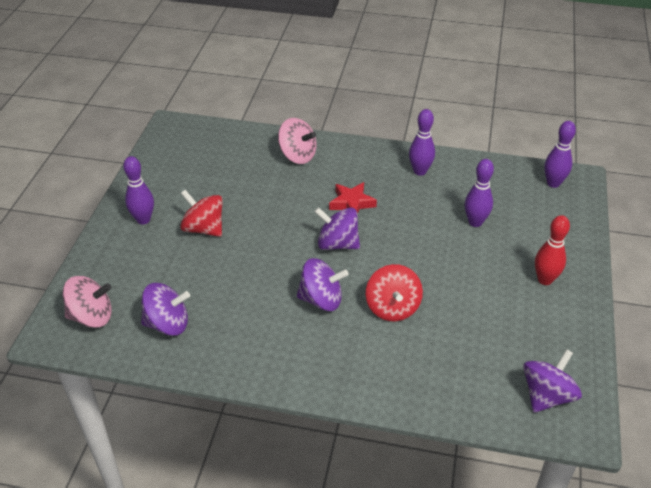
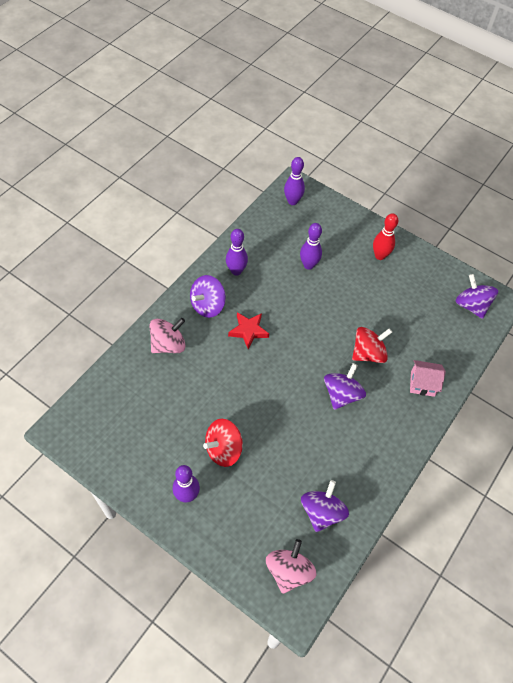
camera: 70 degrees left, 15 degrees up
(337, 244) = (289, 360): purple spinning top -> purple spinning top (208, 305)
(384, 372) = (422, 384): none -> pink house
(392, 307) = (368, 353): red spinning top -> red spinning top turned 45 degrees counterclockwise

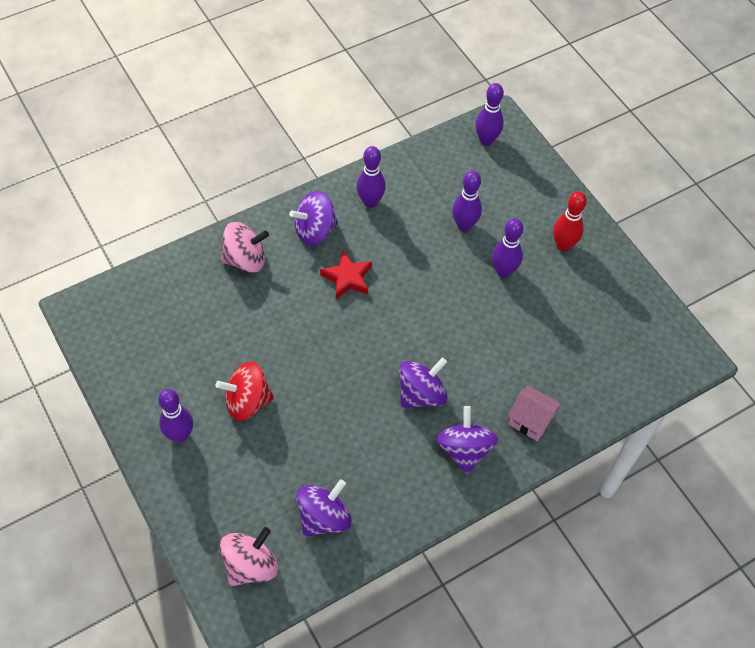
camera: 25 degrees right, 0 degrees up
(351, 287) = (503, 271): none -> purple bowling pin
(368, 353) = (481, 358): red spinning top -> none
(471, 305) = (651, 349): purple spinning top -> purple spinning top (464, 449)

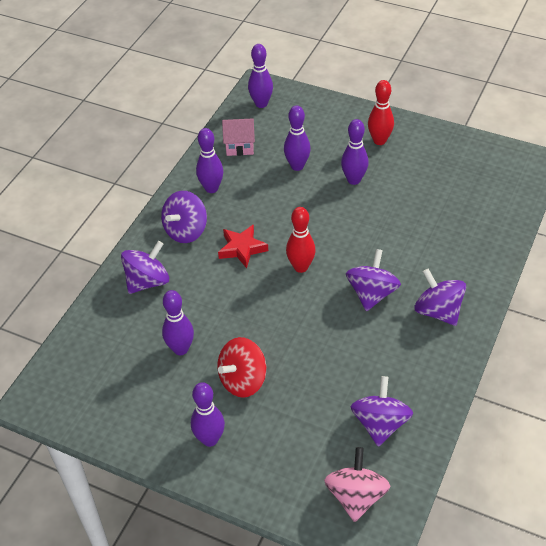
camera: 30 degrees left, 10 degrees down
(222, 340) = (181, 349): none -> purple bowling pin
(245, 259) = (147, 281): pink spinning top -> purple spinning top
(382, 328) = (301, 267): none -> red bowling pin
(530, 420) = (465, 264): pink house -> pink house (239, 146)

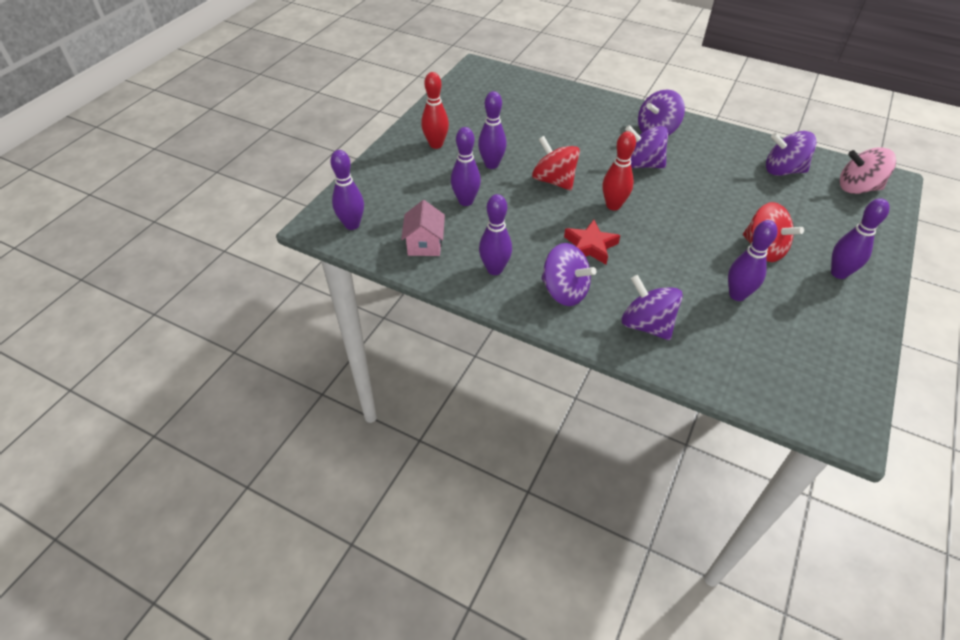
camera: 90 degrees left, 0 degrees up
(334, 224) = (554, 181): none -> red spinning top

